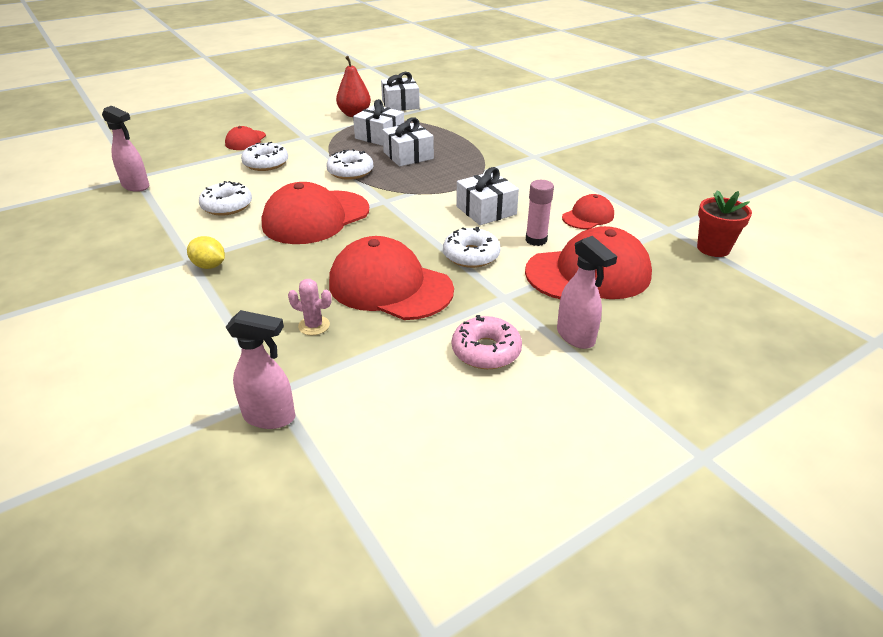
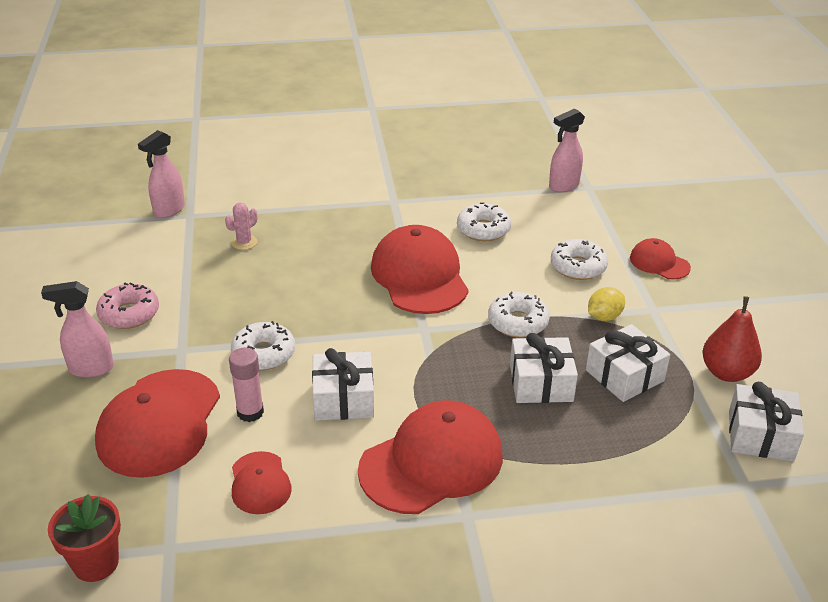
camera: 115 degrees right, 0 degrees up
(209, 266) = (375, 209): yellow lemon -> yellow lemon (604, 317)
(390, 286) = (260, 290): red cap -> red cap (432, 462)

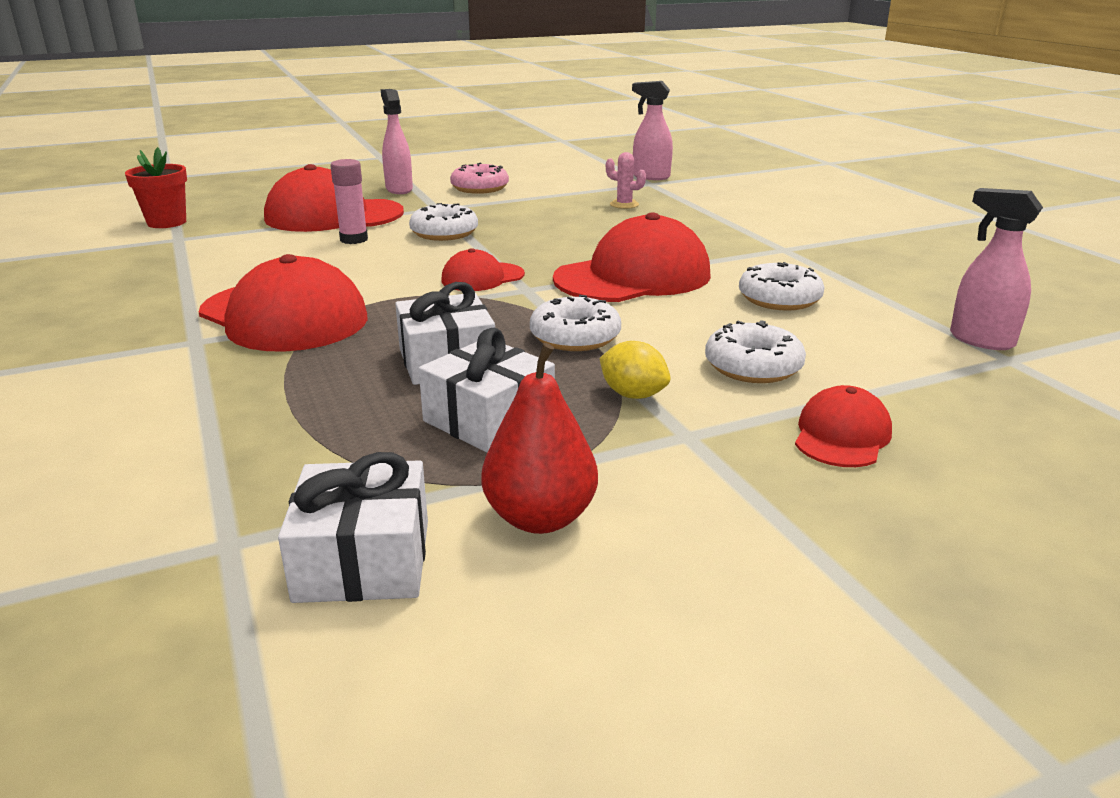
camera: 75 degrees right, 10 degrees down
(260, 483) = (254, 254): red cap -> red cap (482, 277)
(343, 399) = (383, 269): white gift -> none

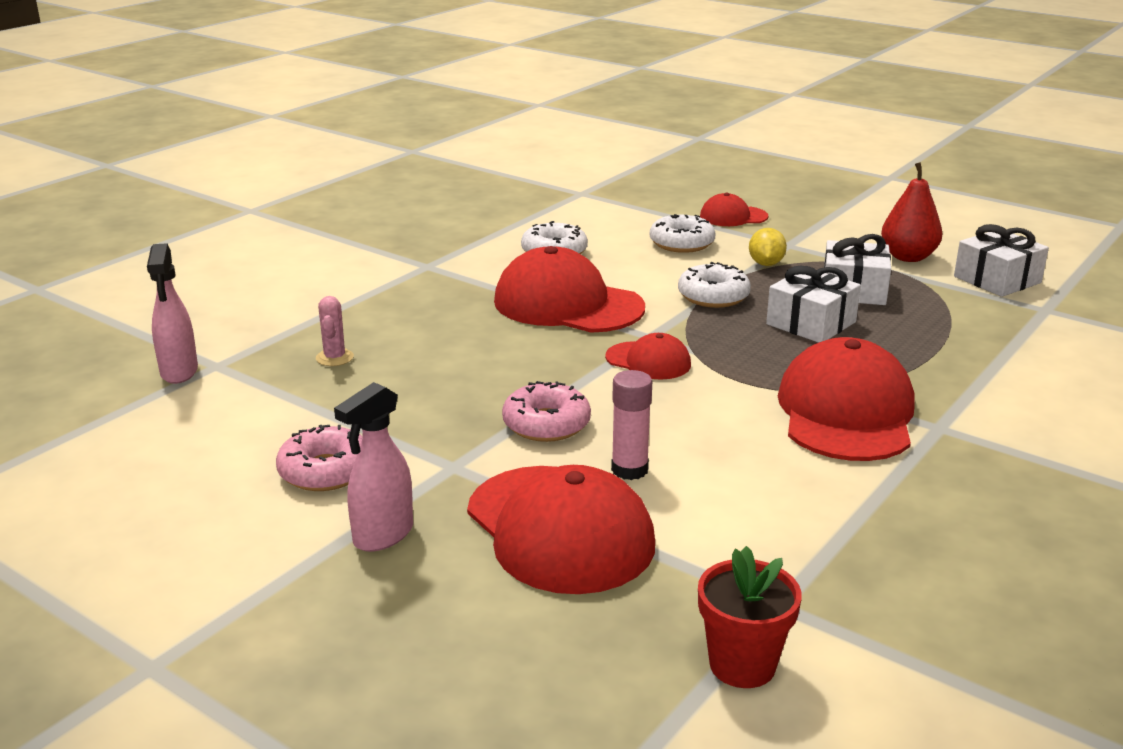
camera: 120 degrees left, 0 degrees up
(444, 233) = (546, 424): white donut -> pink donut
(980, 340) = (559, 199): pink spray bottle -> none

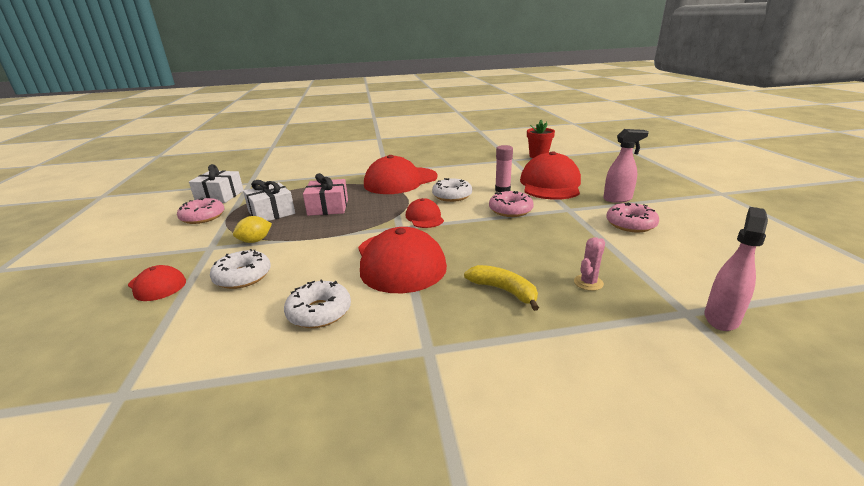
camera: 135 degrees left, 0 degrees up
(417, 319) = (504, 291): none -> yellow banana
(713, 296) = (326, 234): white donut -> white donut (452, 196)
(811, 323) = (328, 207): white gift -> pink gift
(908, 257) = (203, 217): red pear -> pink donut

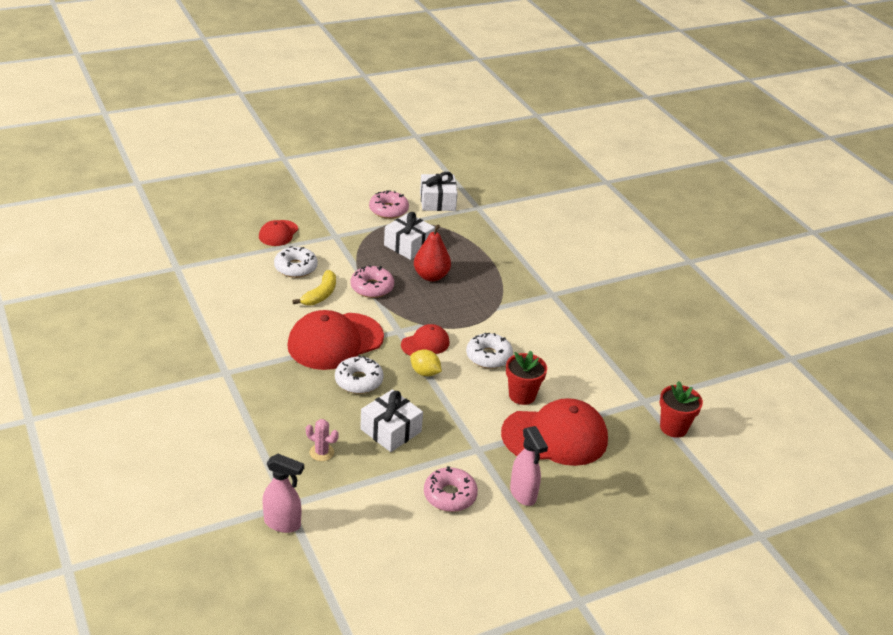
camera: 70 degrees right, 10 degrees up
(255, 241) = (351, 254): yellow lemon -> yellow lemon (425, 372)
(319, 312) = (258, 316): white donut -> white donut (358, 381)
(328, 207) = (431, 276): pink gift -> red pear
(400, 181) = (521, 311): red cap -> none
(502, 189) = (522, 395): pink glue stick -> red flower pot
(504, 291) = (300, 403): yellow banana -> yellow banana (320, 294)
(510, 210) = (461, 403): pink donut -> pink donut (372, 287)
(548, 242) = (391, 430): none -> white gift

